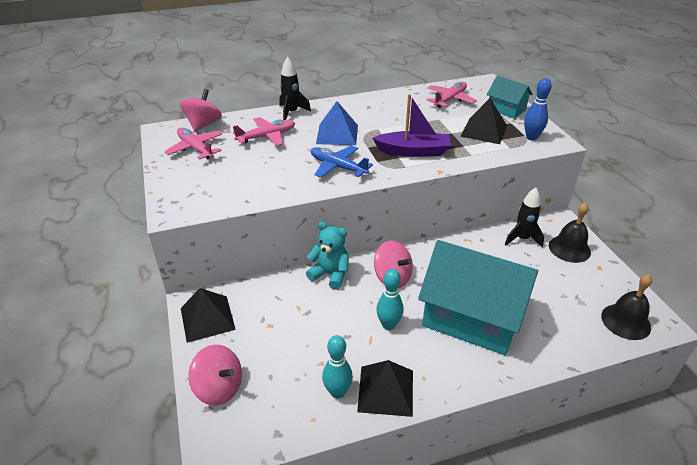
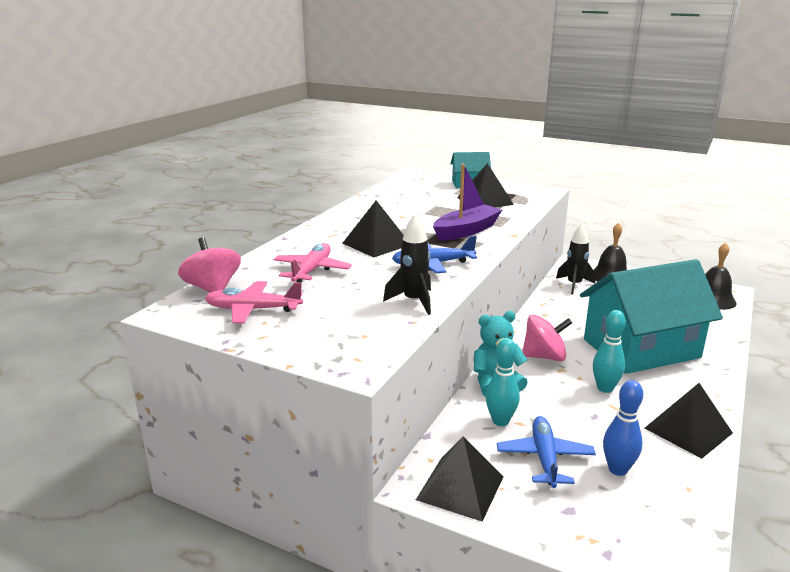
camera: 45 degrees left, 15 degrees down
(219, 388) = (584, 530): pink spinning top -> none
(272, 337) = (544, 458): none -> blue plane
(291, 113) = (293, 245): black rocket -> black rocket (414, 301)
(337, 134) = (376, 244): blue pyramid -> black pyramid
(337, 392) = (665, 457): turquoise bowling pin -> turquoise bowling pin (500, 421)
(450, 99) = (415, 191): pink plane -> none
(531, 137) = (524, 194): blue bowling pin -> blue bowling pin (617, 469)

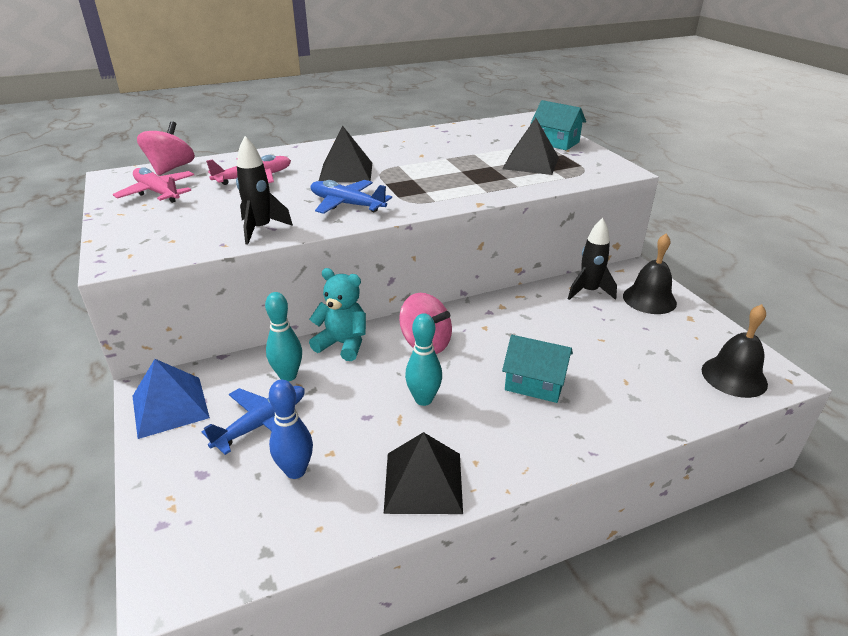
camera: 40 degrees right, 10 degrees up
(460, 488) = (170, 406): black pyramid -> blue pyramid
(466, 231) = (444, 185): purple boat -> none
(641, 348) = (535, 383): turquoise house -> turquoise house, size x0.47

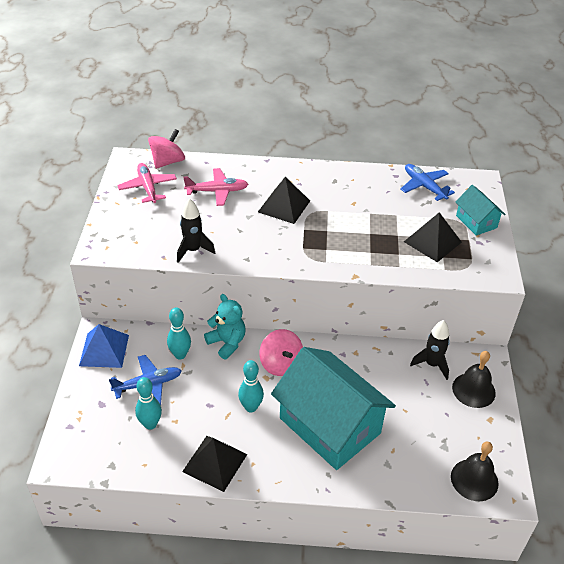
camera: 25 degrees right, 10 degrees up
(295, 471) = (150, 424): blue bowling pin -> turquoise bowling pin
(347, 204) = (262, 244): blue plane -> blue plane (424, 186)
(535, 383) = (330, 425): turquoise house -> turquoise house, size x2.14

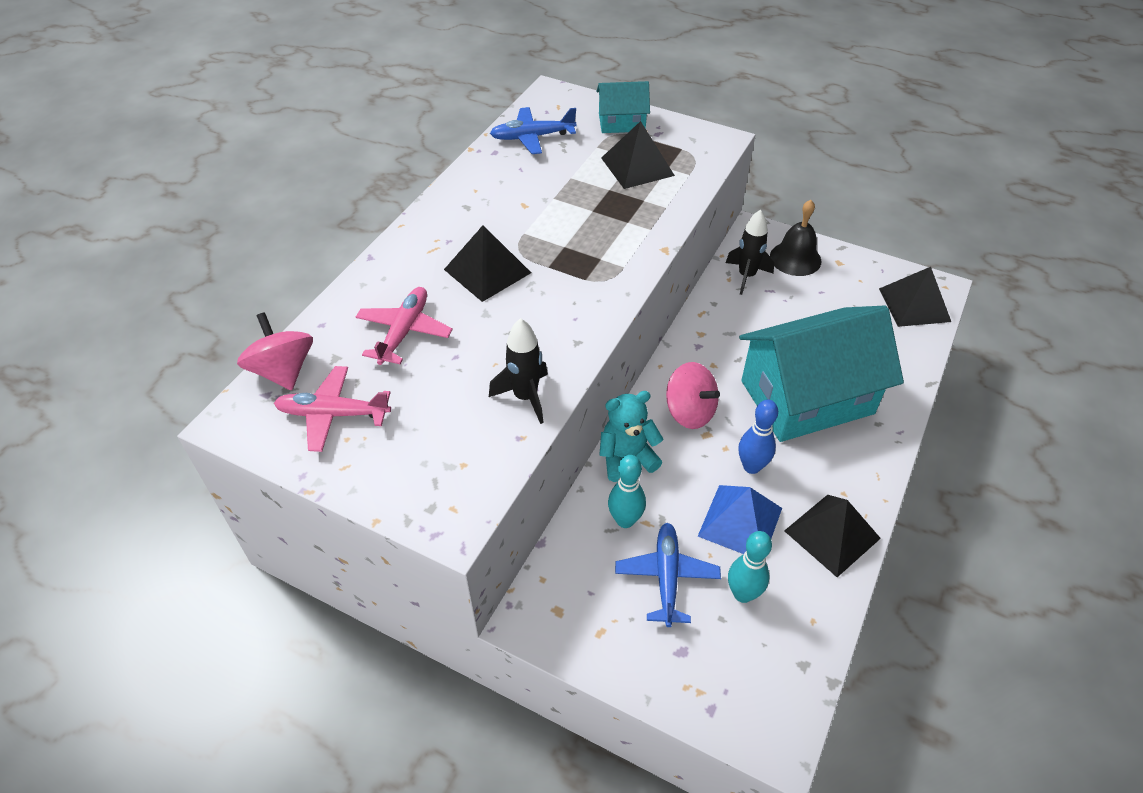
camera: 65 degrees left, 5 degrees up
(104, 350) = (571, 620): blue pyramid -> blue pyramid (740, 522)
(251, 407) = (751, 466): turquoise bowling pin -> blue bowling pin
(280, 364) = (690, 412): pink spinning top -> pink spinning top turned 45 degrees clockwise
(474, 479) = (914, 305): black bell -> black pyramid

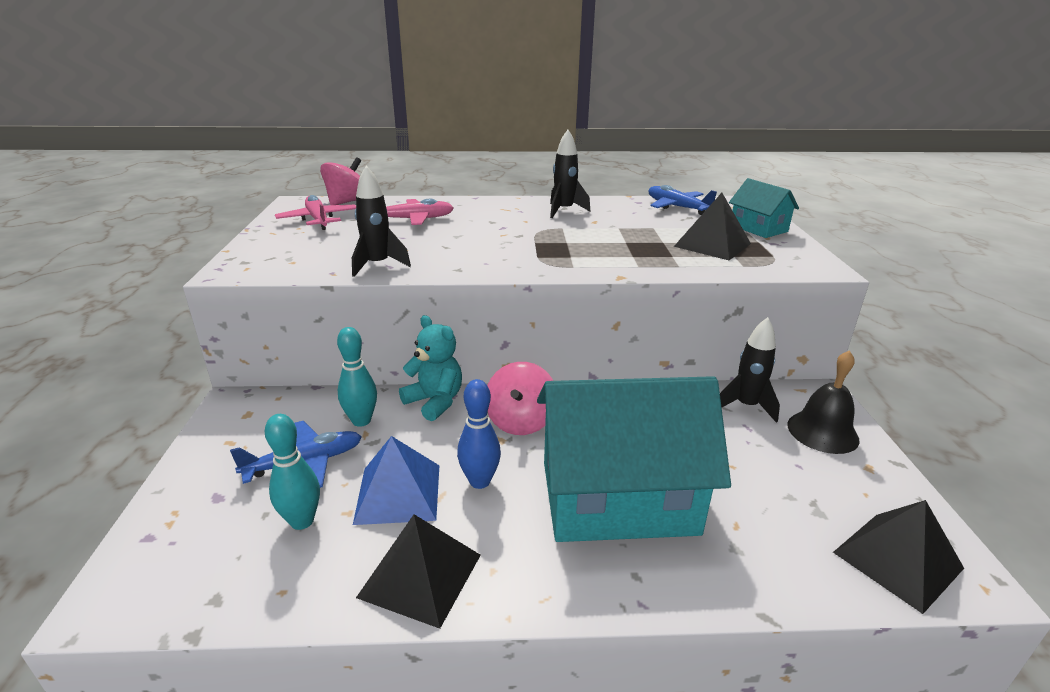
camera: 60 degrees right, 20 degrees down
(476, 211) = (564, 211): none -> black rocket
(487, 271) = (503, 226): black pyramid -> none
(806, 397) = (618, 497): turquoise house -> turquoise house turned 45 degrees counterclockwise

